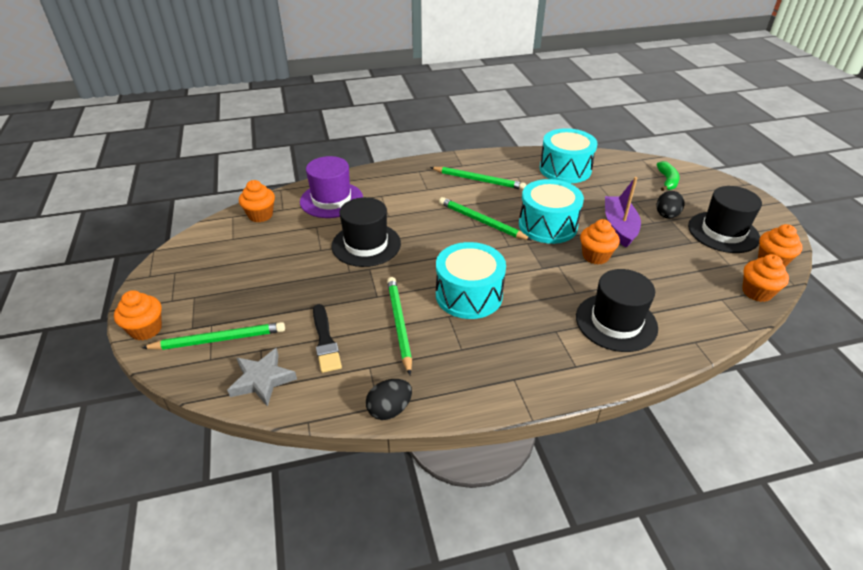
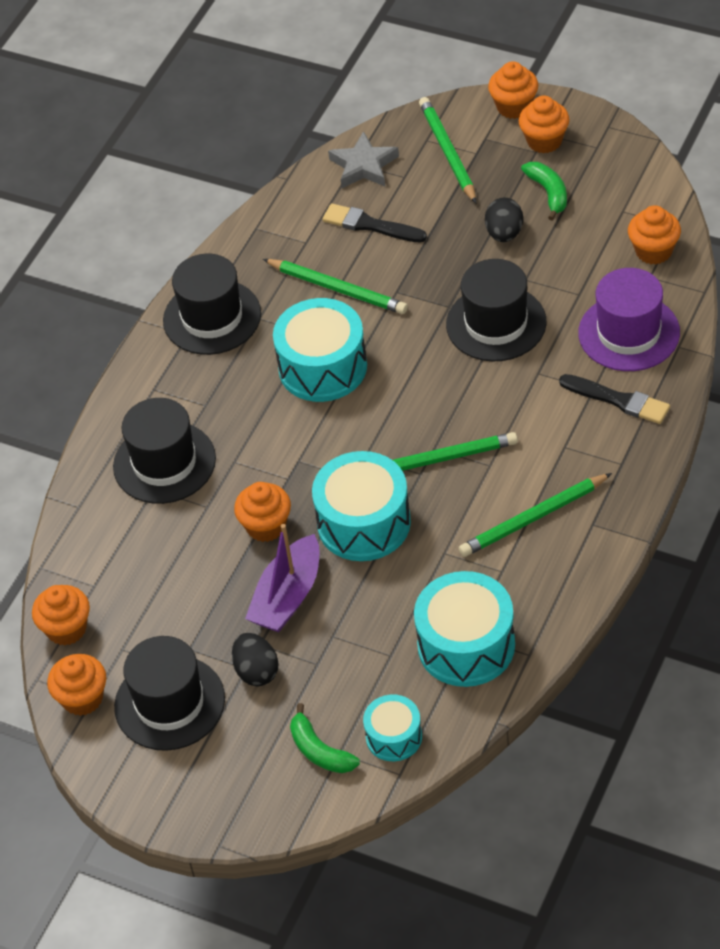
camera: 135 degrees right, 10 degrees up
(180, 297) = (544, 141): none -> orange cupcake
(219, 339) = (448, 152): green pencil -> green pencil turned 135 degrees clockwise
(234, 273) = (548, 193): none -> green banana
(381, 186) = (618, 400): none -> black brush
(389, 409) = (245, 233): black egg -> black egg (504, 233)
(486, 375) = (212, 317): none -> black hat
(619, 227) = (288, 596): purple boat -> purple boat turned 75 degrees clockwise
(630, 167) = (394, 737): none -> turquoise drum

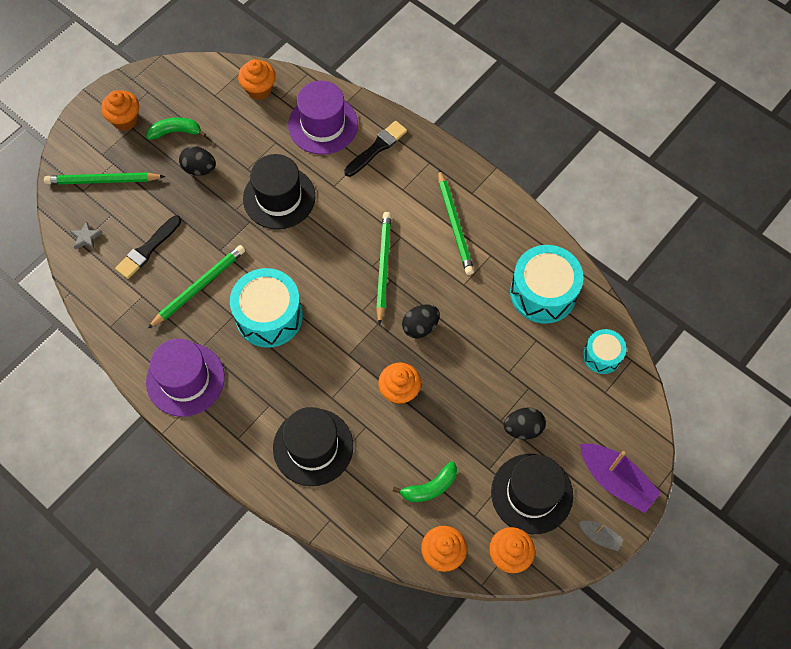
camera: 80 degrees left, 15 degrees up
(132, 791) = (599, 536): none -> grey boat
(212, 317) = (185, 379): black hat -> purple hat
(288, 596) = (466, 392): purple boat -> purple boat (615, 480)
(320, 751) = (600, 404): green banana -> green banana (430, 487)
(363, 166) = (86, 237): grey star -> grey star, size x0.57
(364, 523) = (420, 327): turquoise drum -> black egg
(514, 107) = (81, 128): orange cupcake -> none

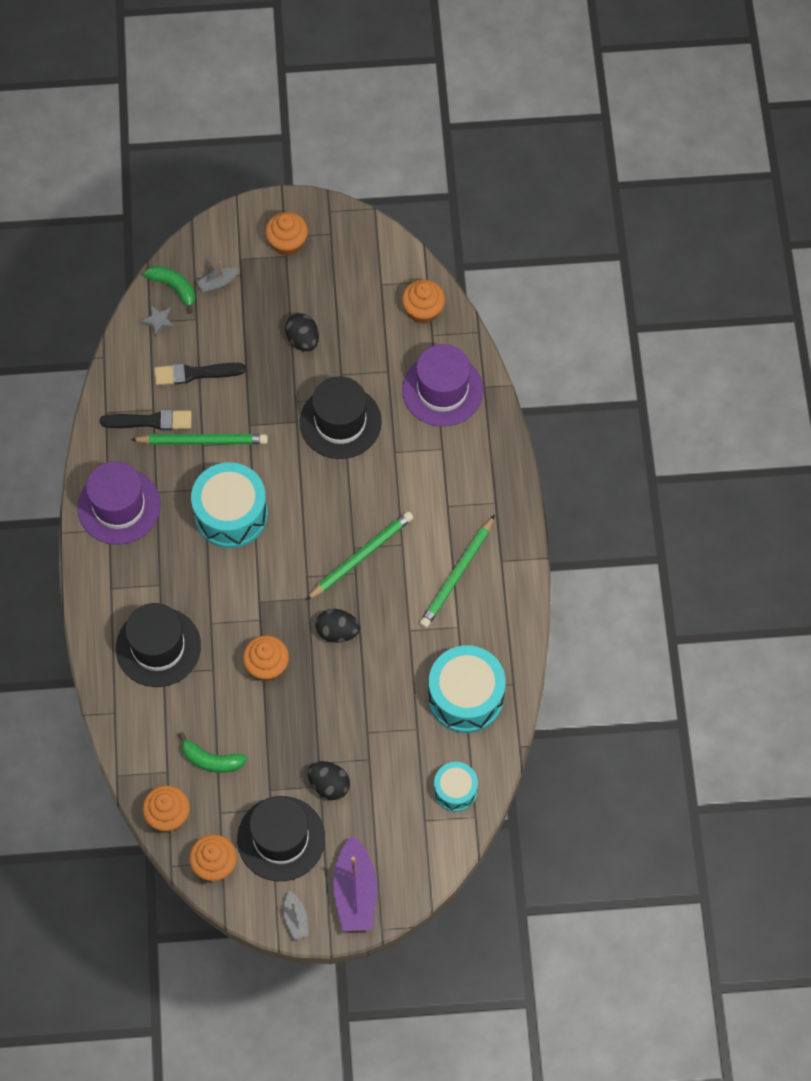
camera: 45 degrees right, 0 degrees up
(103, 180) = (218, 283): green pencil -> grey boat
(175, 132) = (316, 290): green banana -> green banana (174, 288)
(377, 148) = (465, 450): black brush -> black brush (151, 421)

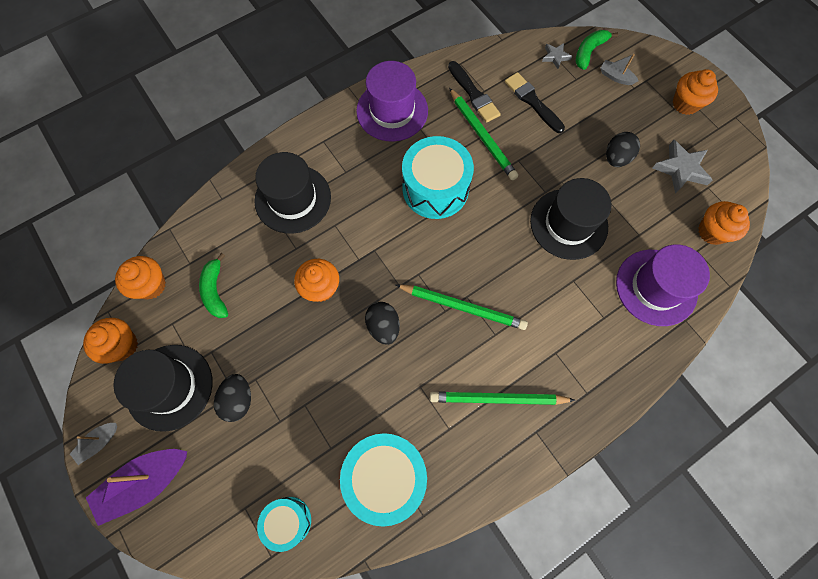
camera: 60 degrees right, 5 degrees up
(174, 288) = (589, 52): green banana -> green banana turned 150 degrees counterclockwise
(349, 294) = (681, 169): none -> grey star

